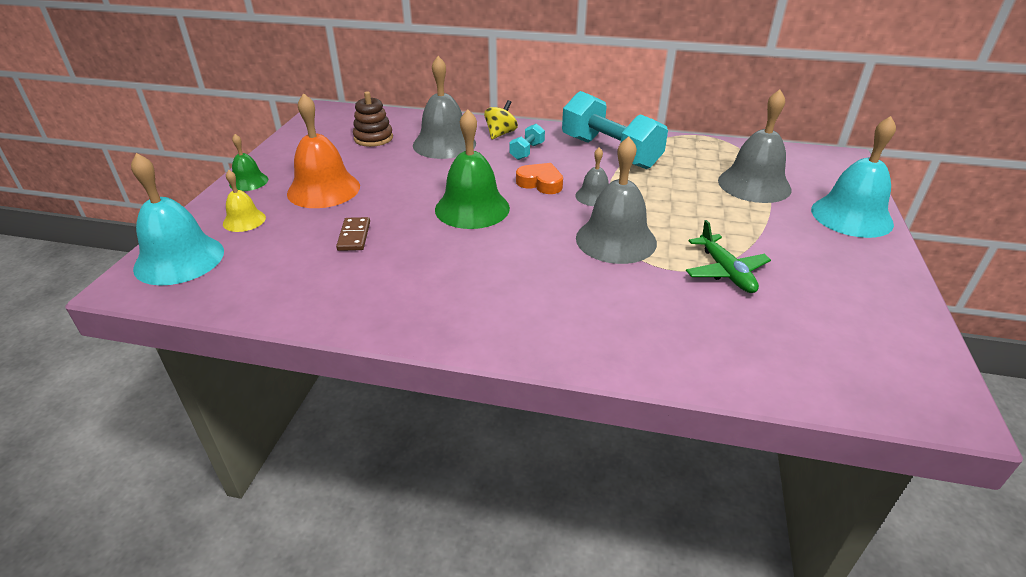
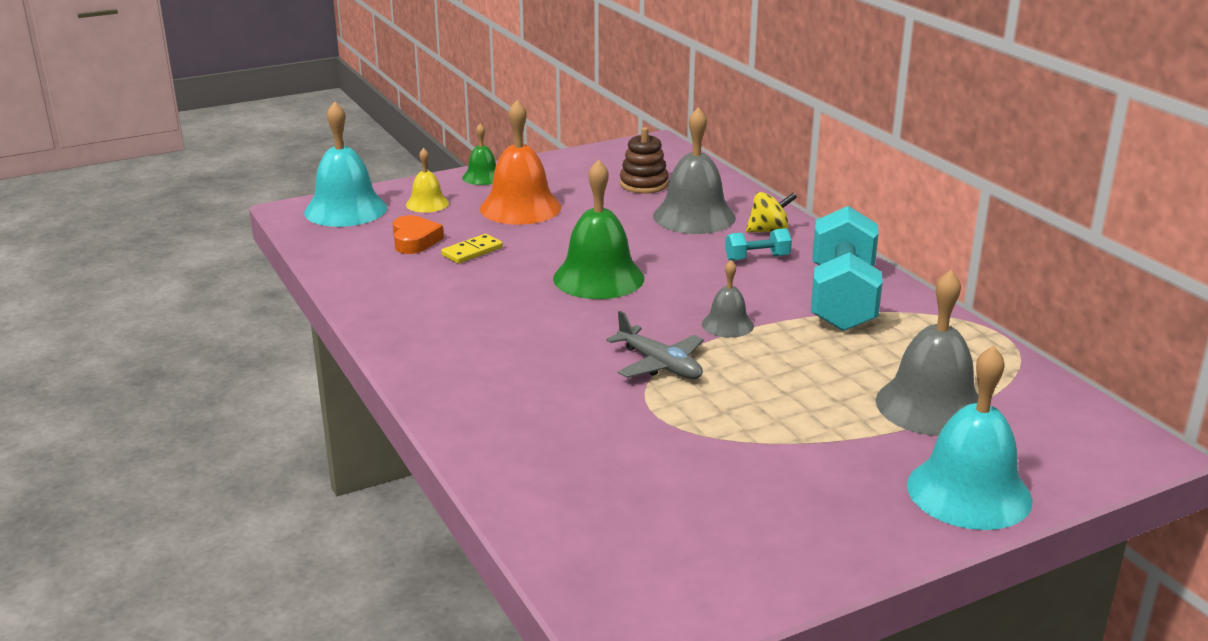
camera: 50 degrees right, 10 degrees down
(354, 236) = (472, 251): brown domino -> yellow domino
(540, 183) = (704, 289): orange heart -> orange heart (414, 240)
(616, 240) = (659, 365): grey bell -> grey plane
(725, 272) = (695, 442): green plane -> none

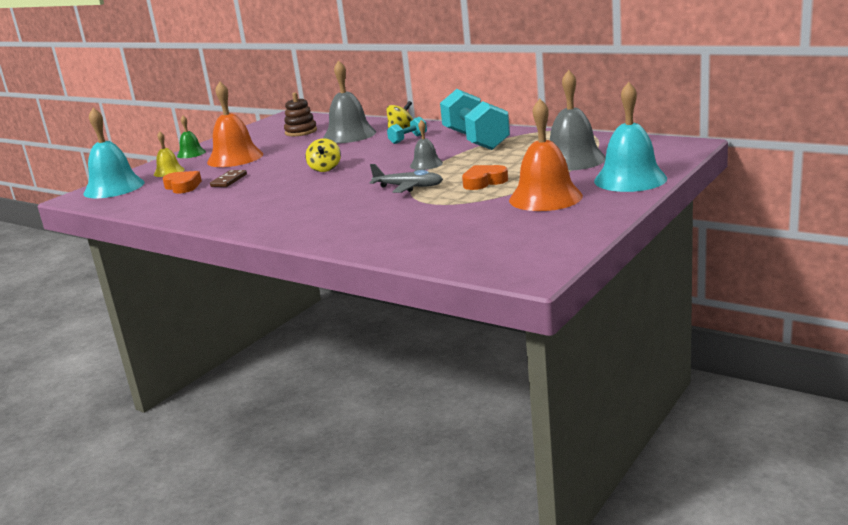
camera: 25 degrees left, 5 degrees down
(472, 251) = (229, 180): yellow domino -> brown domino
(598, 278) = (325, 169): green bell -> yellow spinning top
(763, 399) = (484, 182): none -> orange heart
(809, 475) = (545, 198): none -> orange bell

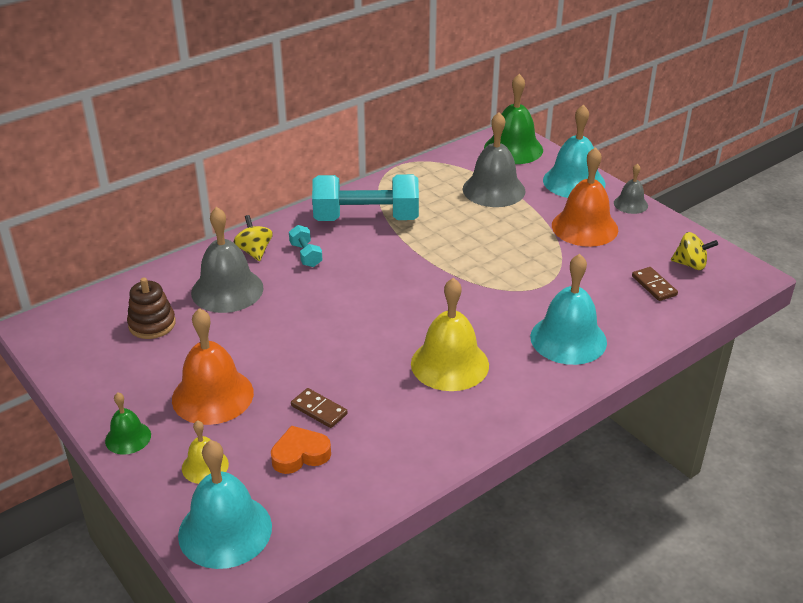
camera: 75 degrees left, 15 degrees up
(296, 198) = (449, 364): none -> yellow bell
(325, 169) = (357, 329): yellow spinning top -> yellow spinning top (690, 264)
(351, 224) = (568, 339): none -> turquoise bell
(408, 187) = (485, 287): grey plane -> none
(426, 164) = (418, 263): grey bell -> grey bell (630, 204)
(465, 238) = (654, 286): none -> brown domino
(484, 182) = (511, 244): orange heart -> none
(662, 150) = (513, 149): none -> green bell

